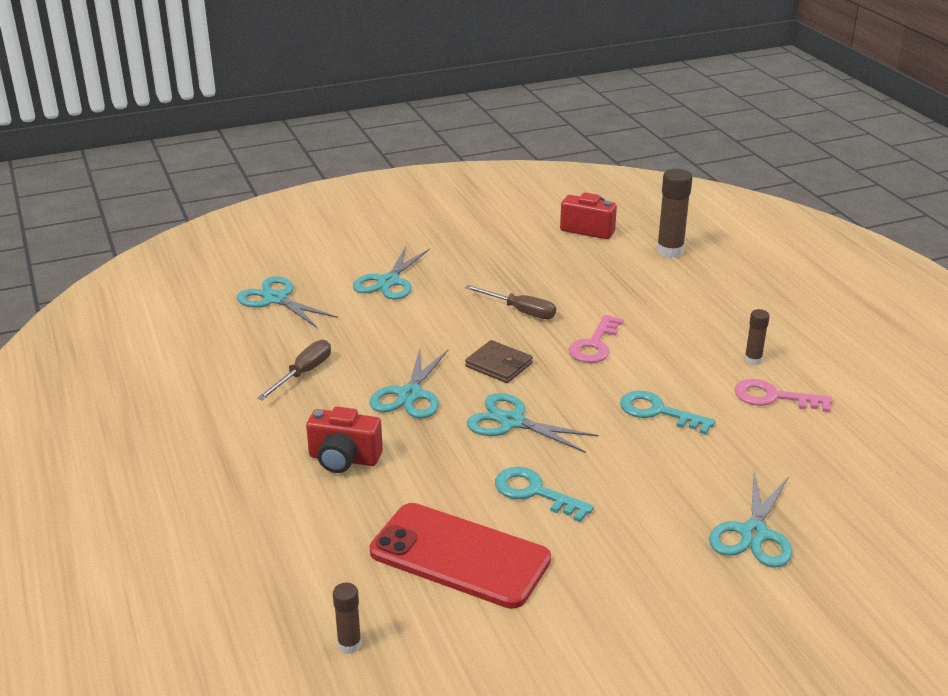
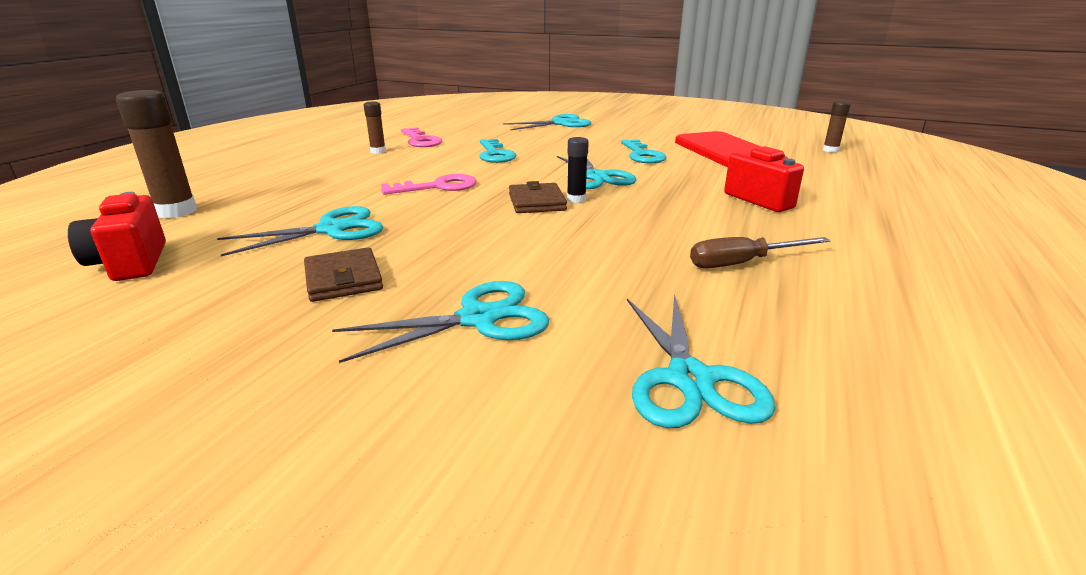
camera: 135 degrees left, 5 degrees down
(409, 395) = (649, 212): turquoise scissors -> turquoise scissors (332, 230)
(478, 382) = (576, 199): none -> black glue stick
(481, 268) = (343, 279): none -> brown wallet
(520, 311) = (425, 225): brown screwdriver -> none

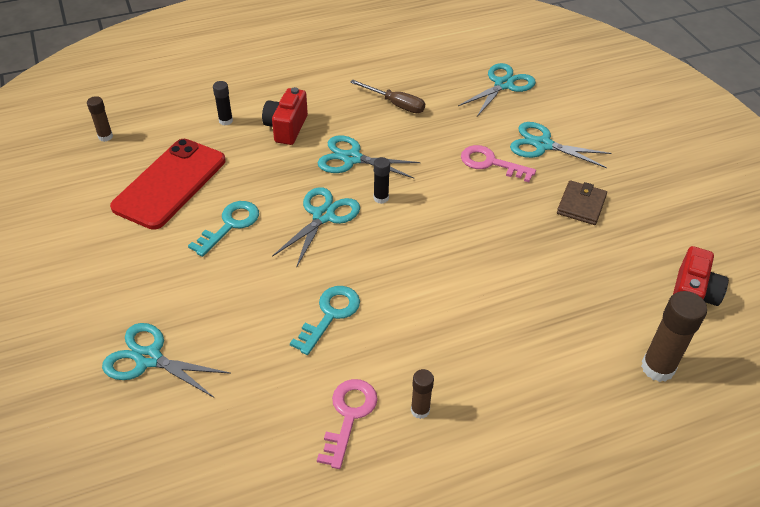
camera: 135 degrees left, 20 degrees up
(332, 230) = (560, 261): turquoise scissors -> turquoise scissors (352, 158)
(438, 187) = (444, 279): pink key -> pink key (491, 163)
(537, 202) = (408, 211): brown wallet -> none
(810, 184) = (226, 121): none -> black glue stick

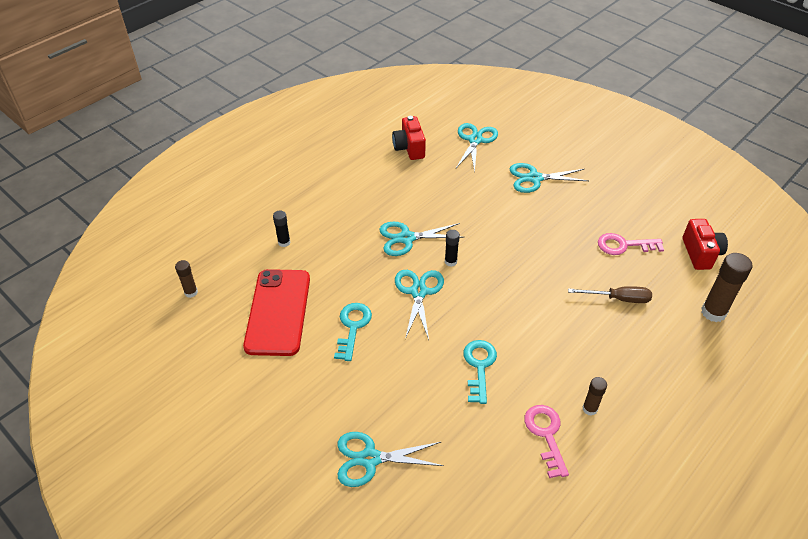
camera: 25 degrees left, 0 degrees up
(286, 128) = (338, 231): red camera -> red camera (409, 148)
(395, 104) = (407, 182): brown screwdriver -> brown screwdriver (618, 299)
(491, 163) = (509, 205): pink key -> pink key (624, 245)
(581, 205) = (590, 215): brown wallet -> none

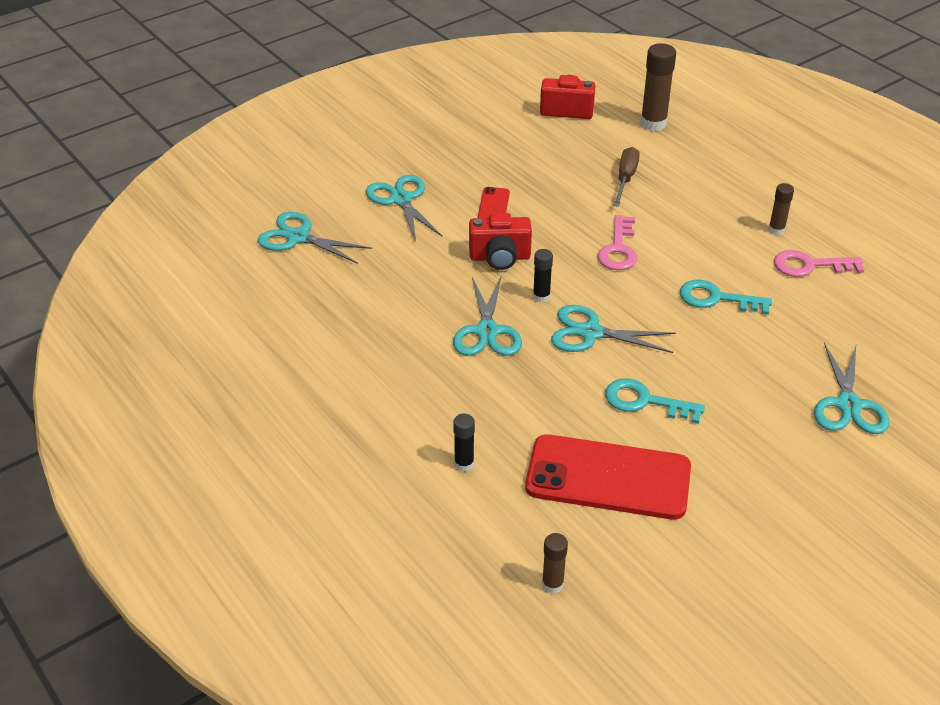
camera: 80 degrees left, 5 degrees down
(409, 148) = (289, 304): red camera -> red camera (500, 257)
(534, 178) = (401, 199): turquoise scissors -> turquoise scissors turned 150 degrees clockwise
(548, 225) = (493, 205): none -> red phone
(624, 245) = (542, 157): pink key -> pink key (618, 249)

